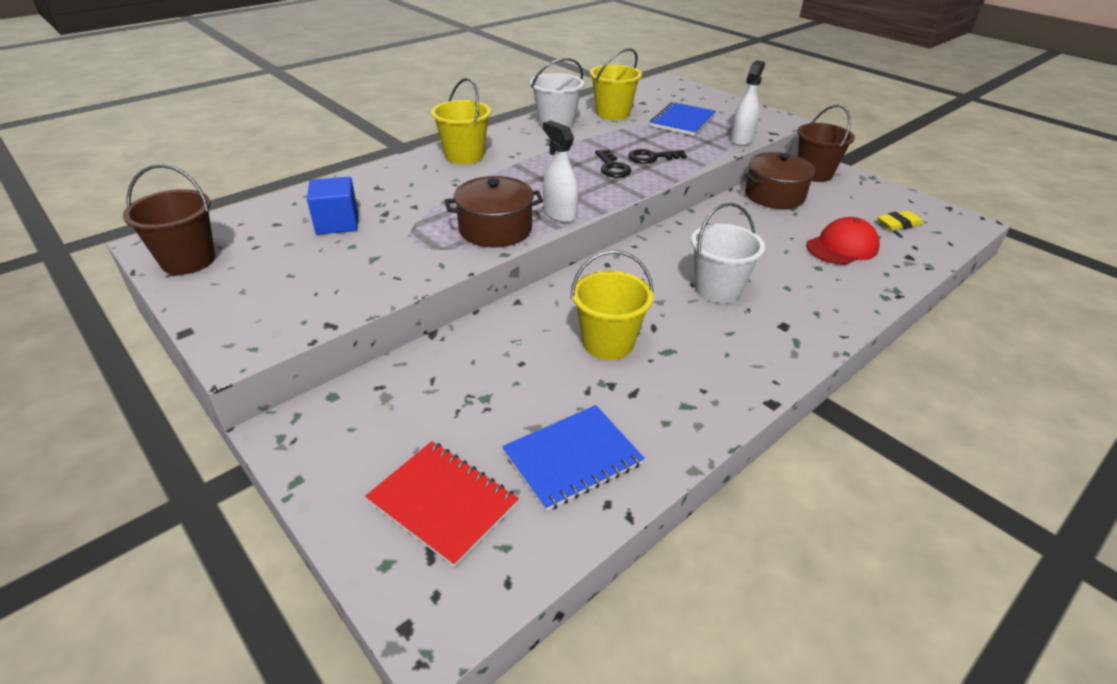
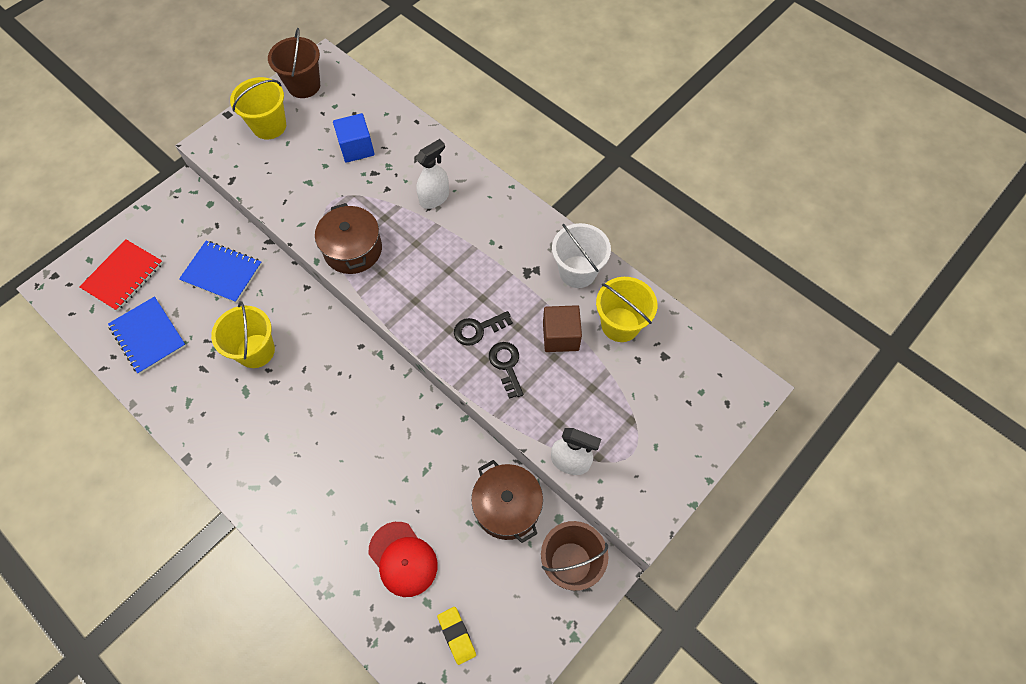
camera: 85 degrees right, 25 degrees up
(464, 156) = (486, 205): yellow bucket -> yellow bucket (269, 126)
(559, 214) = (381, 292): white spray bottle -> white spray bottle (434, 198)
(622, 135) = (560, 336): none -> brown cube
(682, 121) = (614, 399): blue notebook -> blue notebook (222, 272)
(717, 289) = (326, 433): white bucket -> none

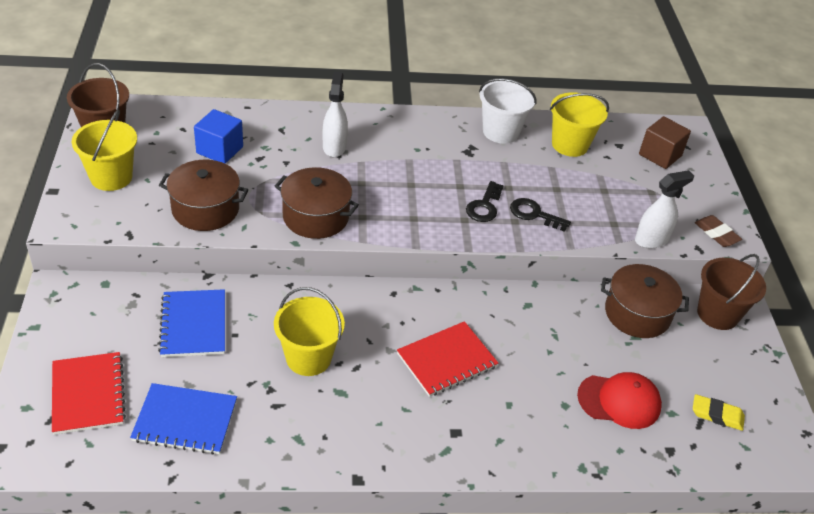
camera: 50 degrees left, 20 degrees down
(222, 272) = (193, 325): blue notebook -> blue notebook turned 75 degrees counterclockwise
(294, 192) = (205, 209): none -> brown pot
(332, 425) = (447, 360): none -> red notebook
(560, 336) = (544, 175): brown cube -> brown cube (660, 155)
(634, 502) = (716, 234): none -> brown eraser

